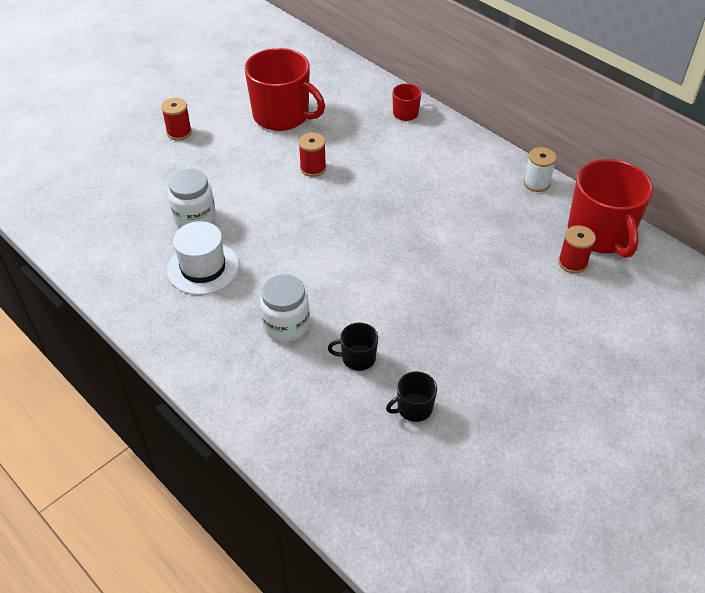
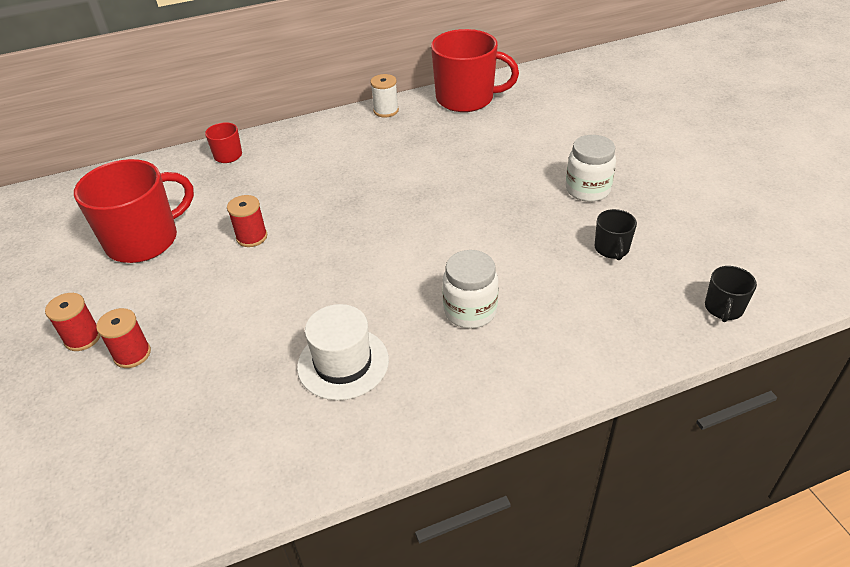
camera: 65 degrees left, 5 degrees down
(195, 218) = (253, 353): white jar -> white jar (587, 190)
(357, 358) = (537, 270): black mug -> black mug (723, 308)
(572, 263) = (489, 120): red spool -> red spool (132, 354)

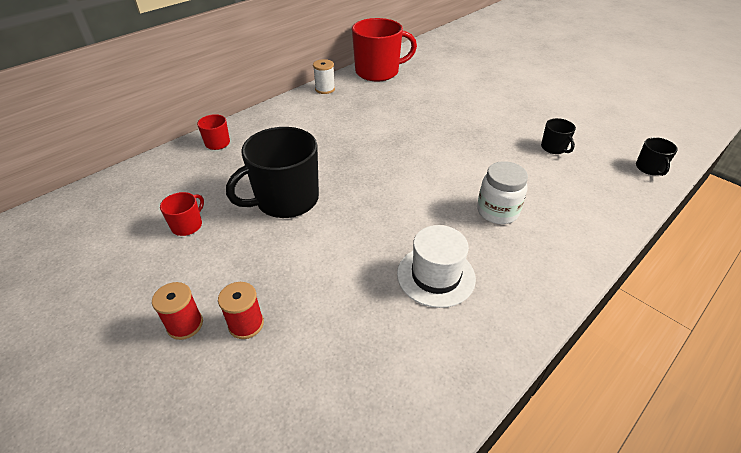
camera: 25 degrees left, 0 degrees up
(144, 240) = (187, 225): red mug -> red mug, size x0.46
(252, 237) = (285, 200): red spool -> black mug
(587, 190) = (507, 114): white jar -> none

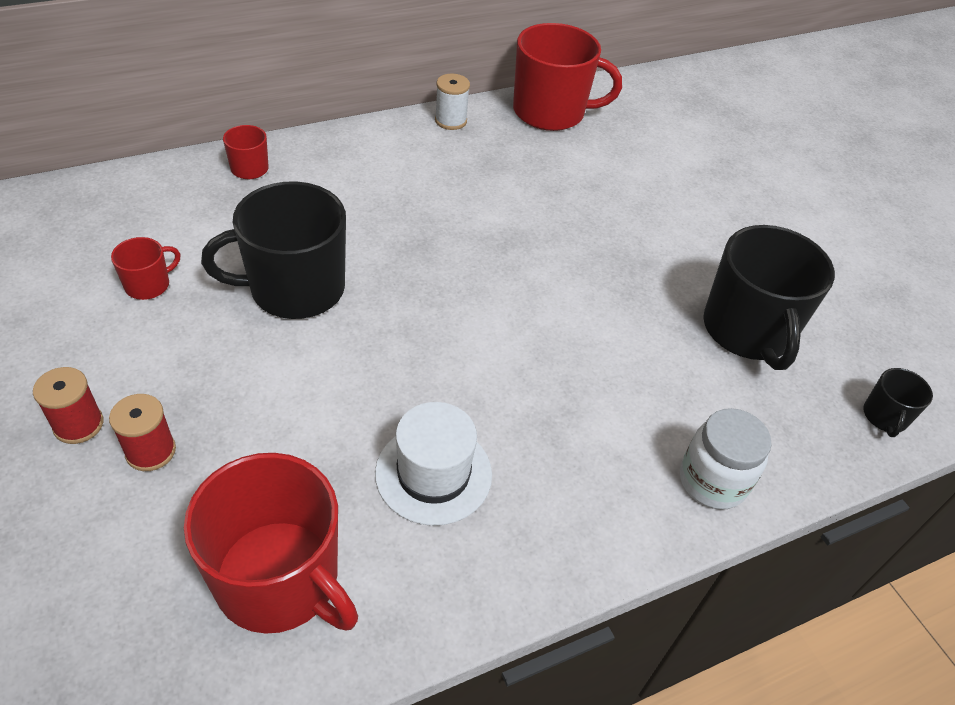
camera: 15 degrees right, 5 degrees up
(380, 373) = (280, 580): none -> red mug
(497, 211) = (586, 407): white jar -> white jar (712, 481)
(554, 148) = (748, 331): black mug -> black mug, size x2.18

